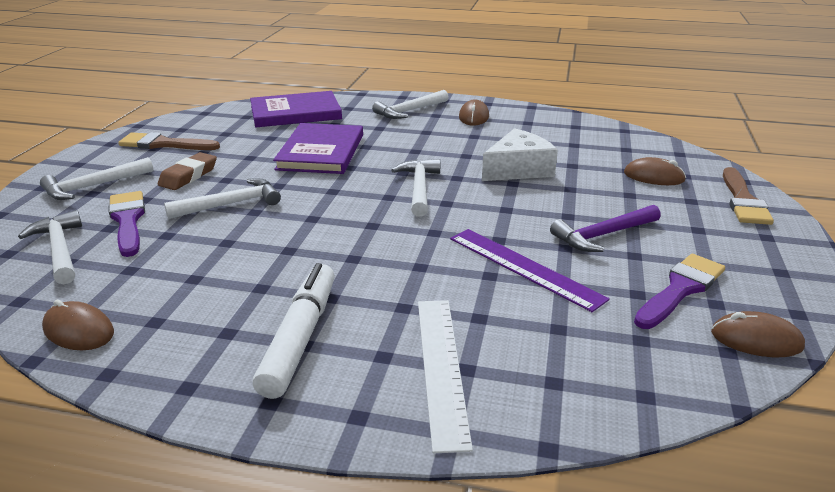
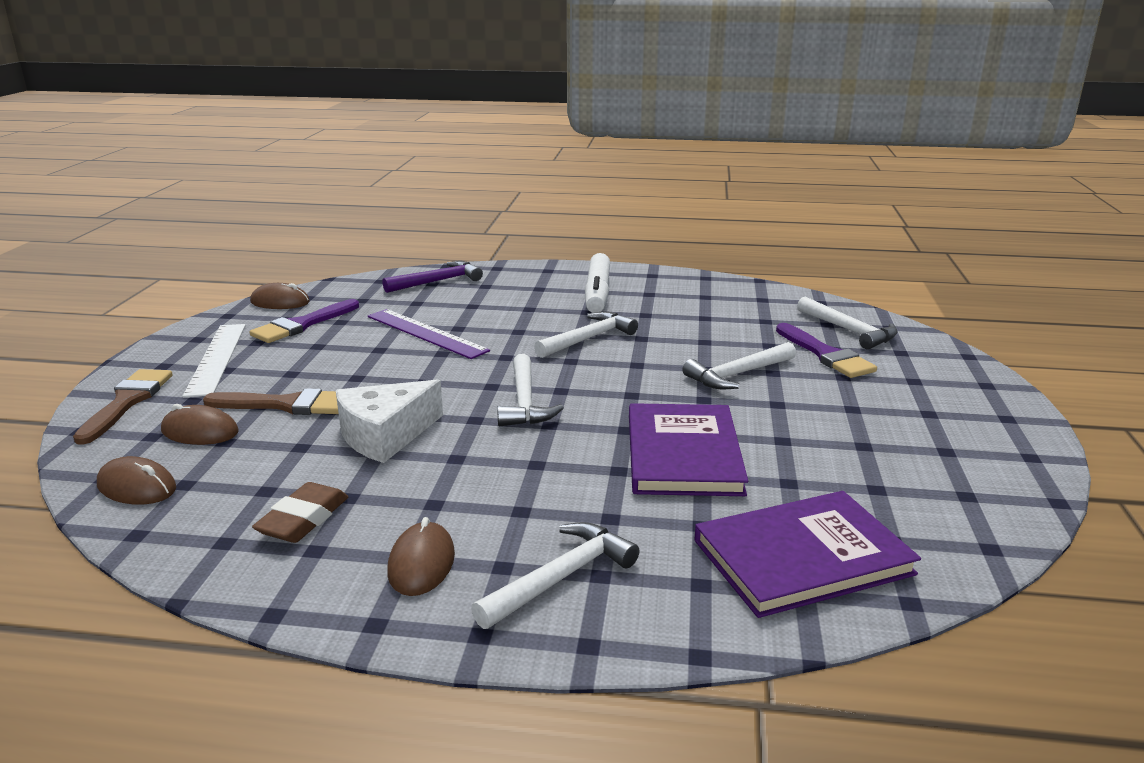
camera: 175 degrees right, 5 degrees down
(78, 331) = (751, 291): brown mouse -> brown mouse (137, 487)
(94, 186) = (926, 388): white hammer -> white hammer (588, 339)
(164, 144) = (943, 458): brown brush -> brown brush (286, 405)
(188, 176) = (830, 406): brown eraser -> brown eraser (303, 519)
(441, 367) = (501, 285): white ruler -> white ruler (217, 358)
(603, 235) = (333, 360): purple hammer -> purple hammer (437, 281)

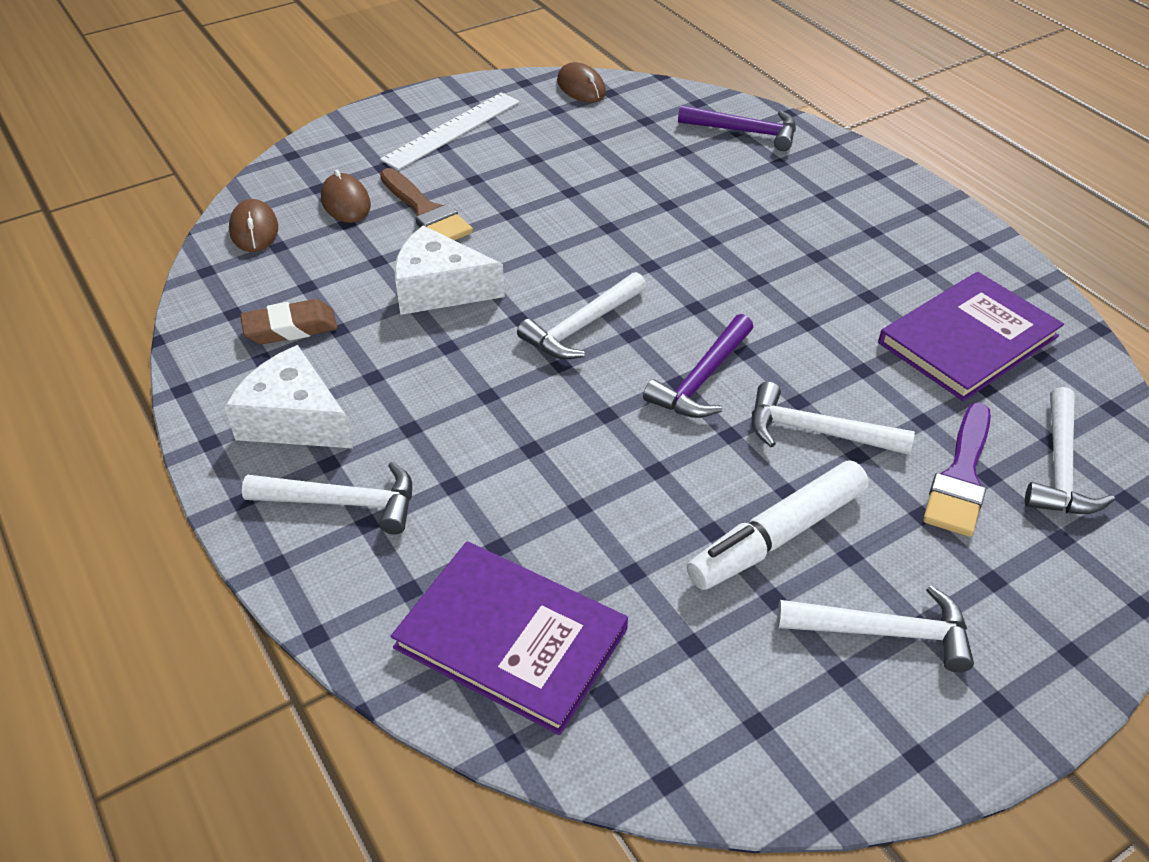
camera: 50 degrees right, 20 degrees up
(127, 402) = (346, 143): brown brush -> none
(302, 324) = (558, 126): purple brush -> none
(421, 563) = (294, 419): brown mouse -> white cheese
(426, 333) = (632, 195): purple ruler -> none
(588, 339) = (756, 291): white hammer -> white hammer (884, 632)
(597, 293) = (871, 236): white marker -> white marker (777, 536)
(641, 386) = (702, 379): none -> purple hammer
(682, 454) = (604, 474): purple book -> purple book (967, 339)

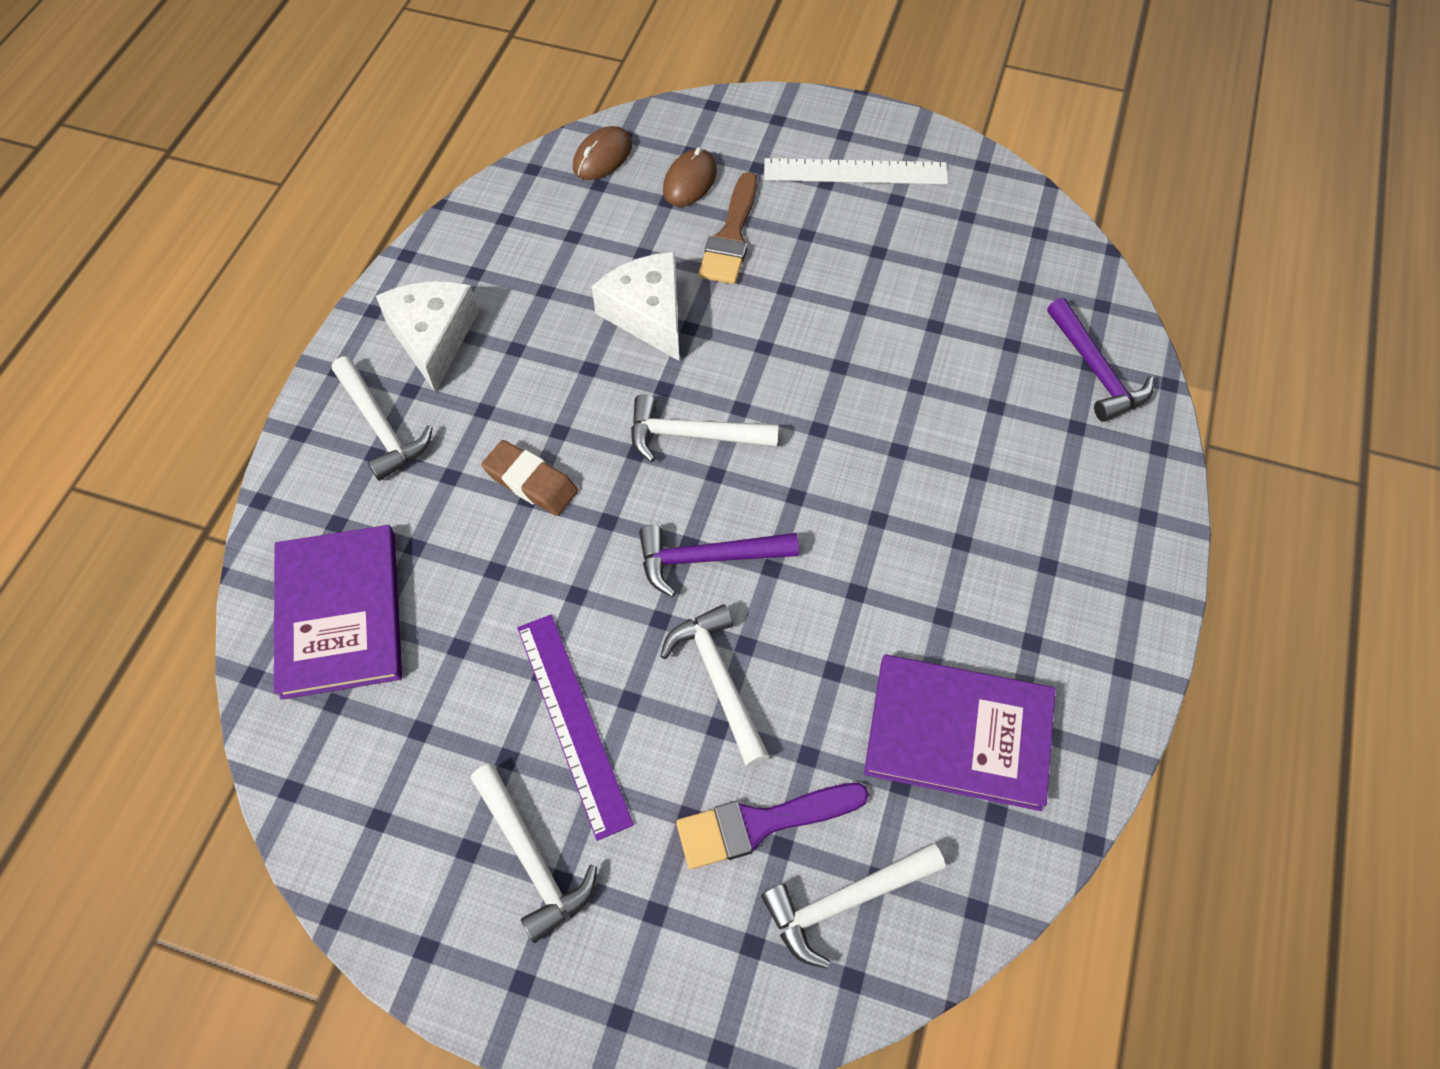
camera: 50 degrees right, 15 degrees up
(290, 328) = (519, 263): brown eraser -> brown eraser (531, 482)
(581, 87) = (1022, 208): brown mouse -> none
(777, 536) = (573, 722): white marker -> purple ruler

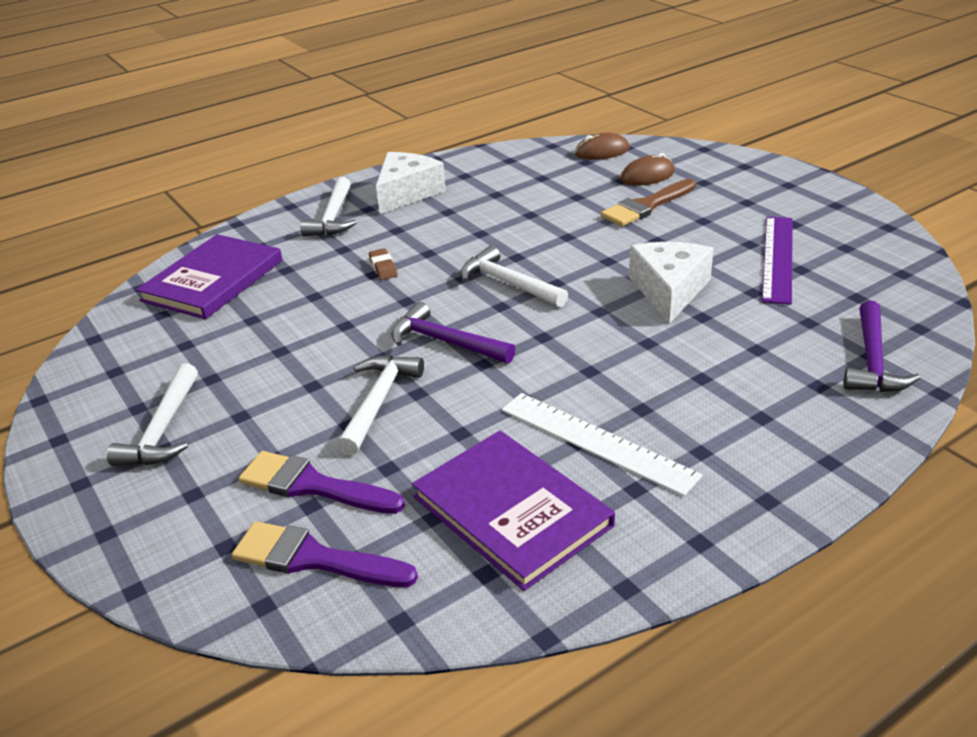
camera: 40 degrees right, 25 degrees down
(531, 482) = (383, 267): brown eraser -> brown eraser, size x0.63
(573, 722) = (267, 380): purple ruler -> purple ruler (778, 258)
(648, 314) = (547, 222): white cheese -> white cheese (669, 290)
(845, 901) = (314, 558): white hammer -> purple brush
(855, 172) = (776, 203): white ruler -> white ruler (596, 442)

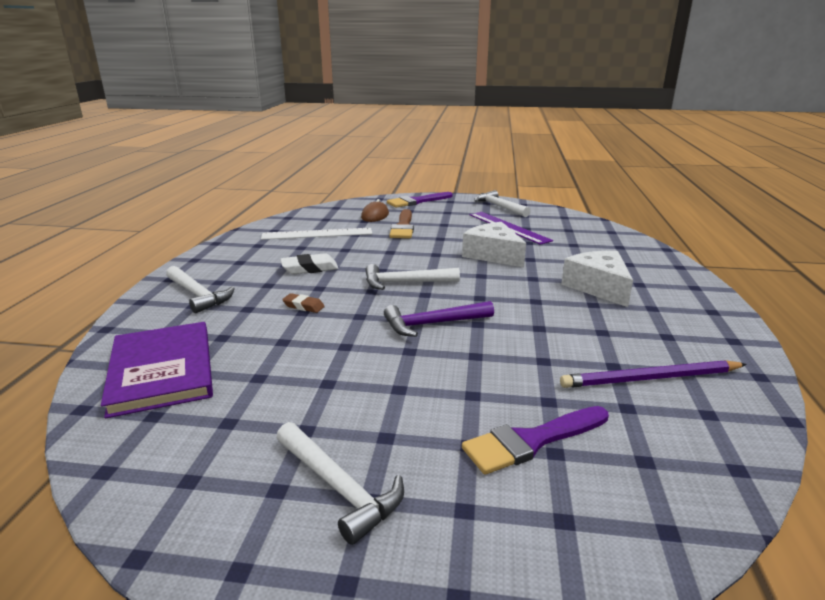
camera: 50 degrees left, 10 degrees down
(314, 558) = (628, 478): purple brush -> purple brush (417, 201)
(378, 402) = (463, 373): white hammer -> white hammer (499, 207)
(407, 193) = (233, 265): white cheese -> white cheese (598, 287)
(458, 226) = (310, 268): none -> white eraser
(512, 511) = (650, 378): purple book -> purple pencil
(596, 442) = (609, 327): white ruler -> white ruler (317, 234)
(602, 151) = (326, 212): brown mouse -> none
(872, 360) = (624, 248): purple hammer -> none

